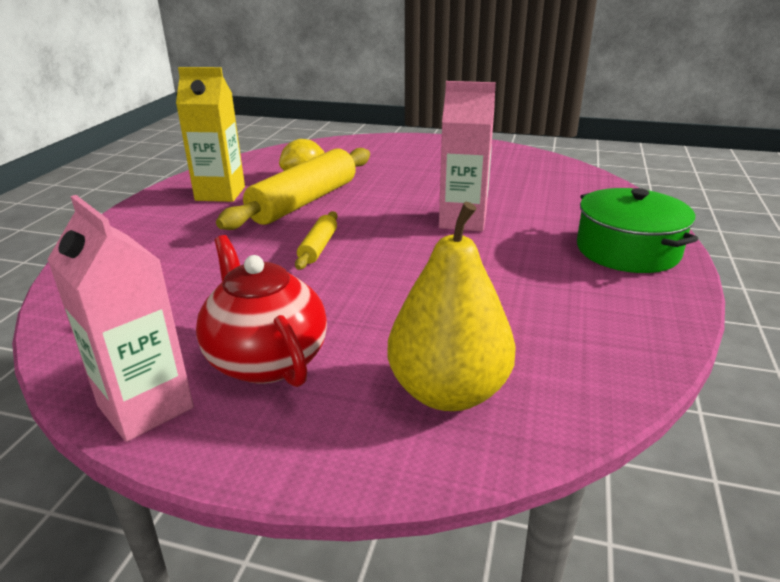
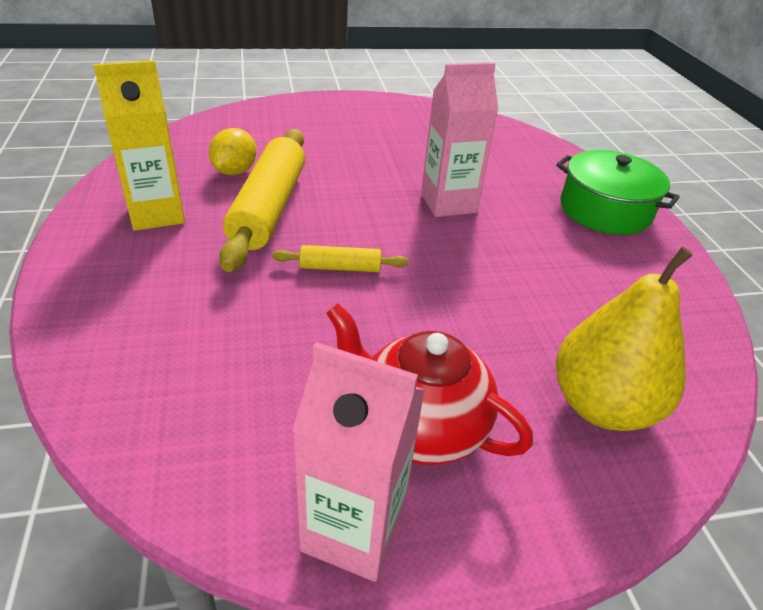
camera: 30 degrees left, 10 degrees up
(318, 247) = (340, 268): yellow rolling pin -> yellow rolling pin turned 75 degrees counterclockwise

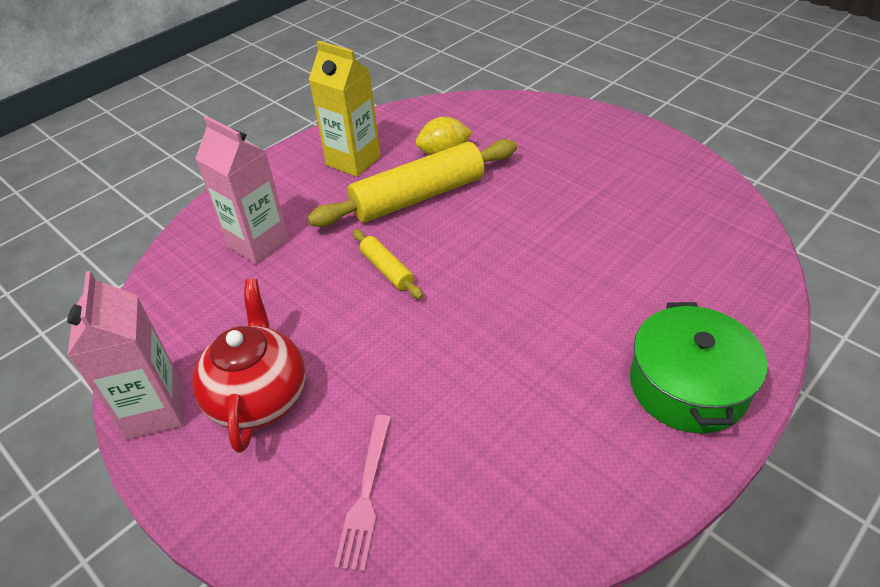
camera: 60 degrees right, 5 degrees up
(448, 203) = (549, 276): pink carton -> pink carton (258, 243)
(602, 406) = (366, 496): yellow pear -> pink fork

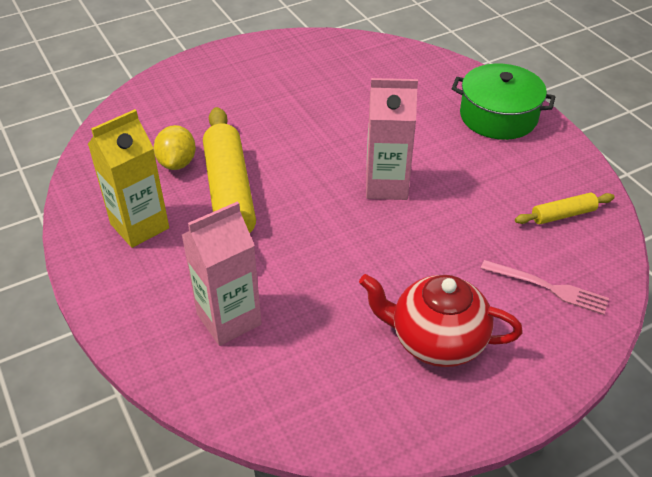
camera: 75 degrees left, 0 degrees up
(155, 411) = (428, 421): pink carton -> pink carton (386, 185)
(387, 270) = (318, 232): yellow rolling pin -> yellow rolling pin (563, 215)

